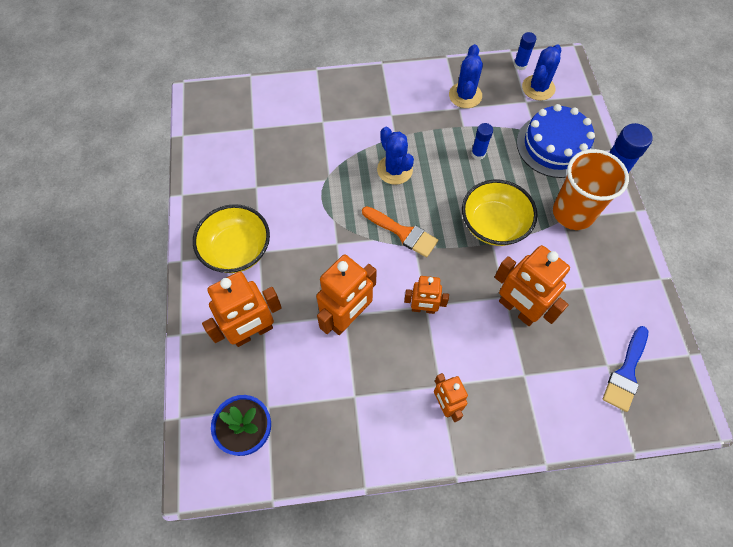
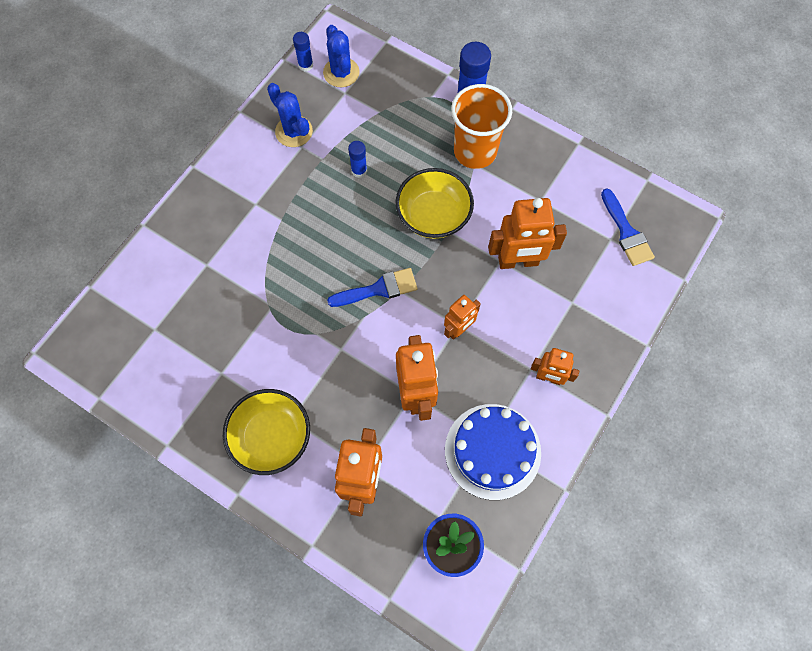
camera: 50 degrees left, 5 degrees up
(394, 170) = (313, 246): blue cactus -> none
(403, 233) = (378, 289): orange brush -> blue brush
(555, 145) = (405, 110): blue cake -> blue cake (492, 451)

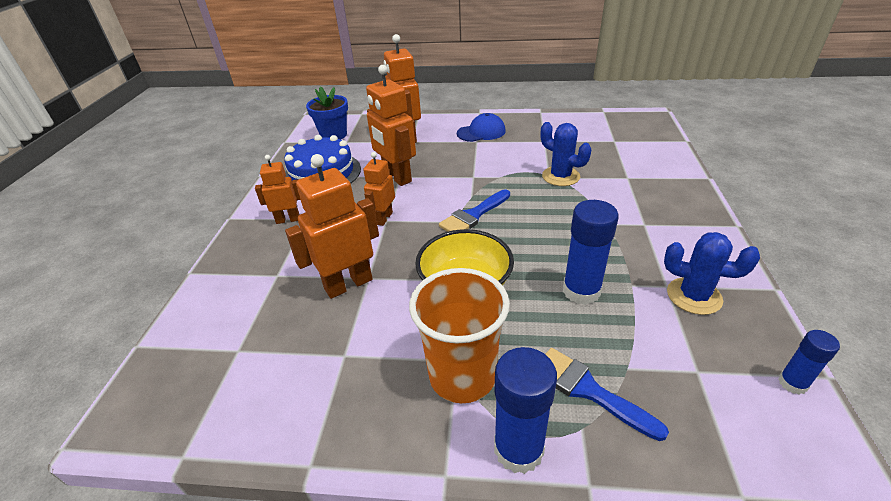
camera: 155 degrees right, 30 degrees down
(271, 437) = (481, 132): yellow bowl -> blue cap
(341, 72) = (737, 398): blue cactus -> blue cactus (560, 176)
(359, 171) = (581, 291): blue glue stick -> blue glue stick, size x1.79
(626, 232) = (216, 366): blue brush -> blue brush (588, 390)

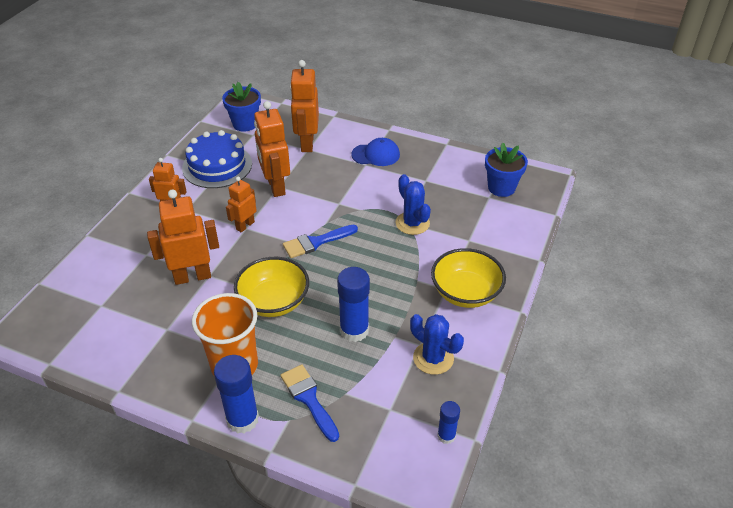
camera: 15 degrees right, 5 degrees up
(619, 132) = (501, 188): none -> blue flower pot
(667, 223) = (465, 293): none -> yellow bowl

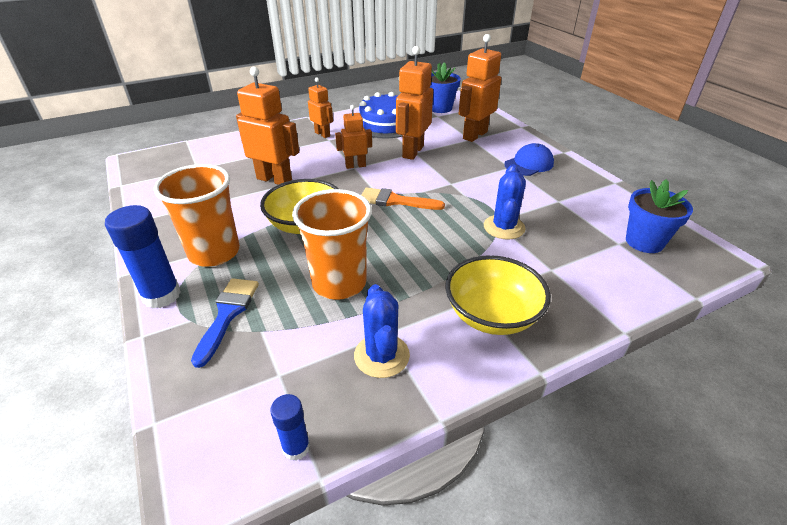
camera: 40 degrees right, 5 degrees down
(316, 242) = (395, 201): blue brush -> orange brush
(354, 330) = (339, 283): blue glue stick -> orange cup
(376, 155) = (529, 164): blue cap -> blue cap turned 75 degrees counterclockwise

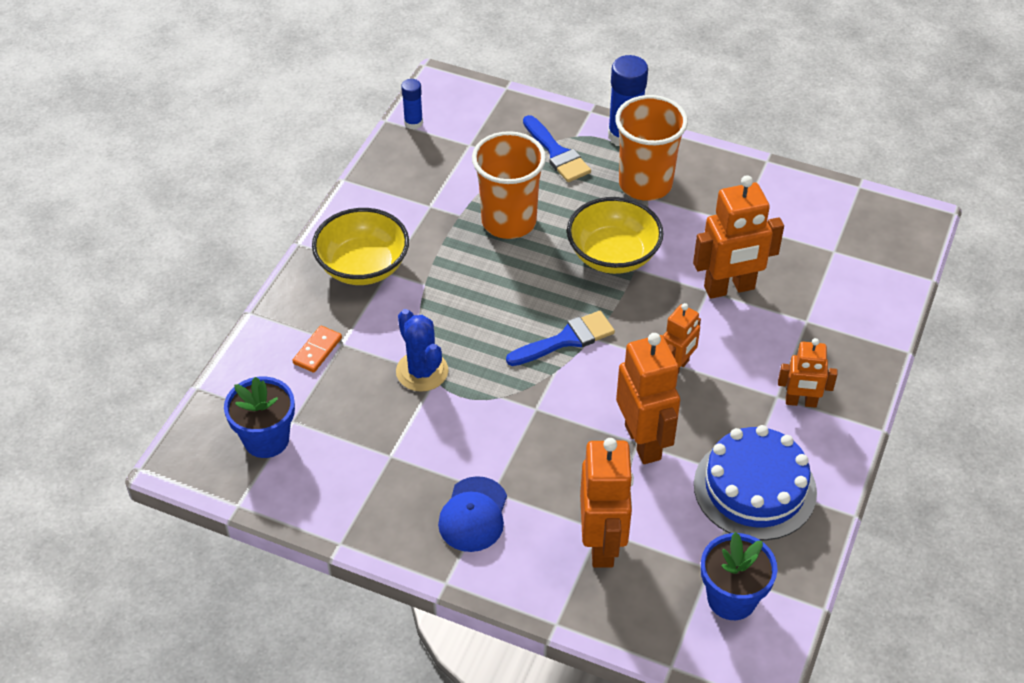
camera: 140 degrees right, 10 degrees up
(381, 355) = (416, 192): blue cactus -> none
(395, 201) = (566, 339): orange brush -> blue brush
(575, 274) = (317, 351): none -> orange domino

